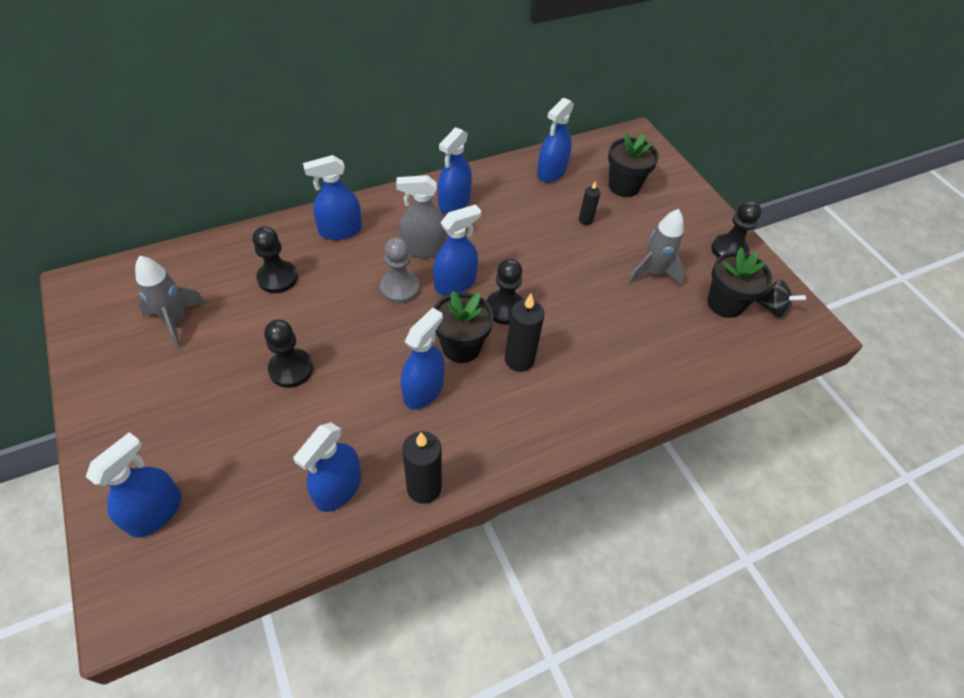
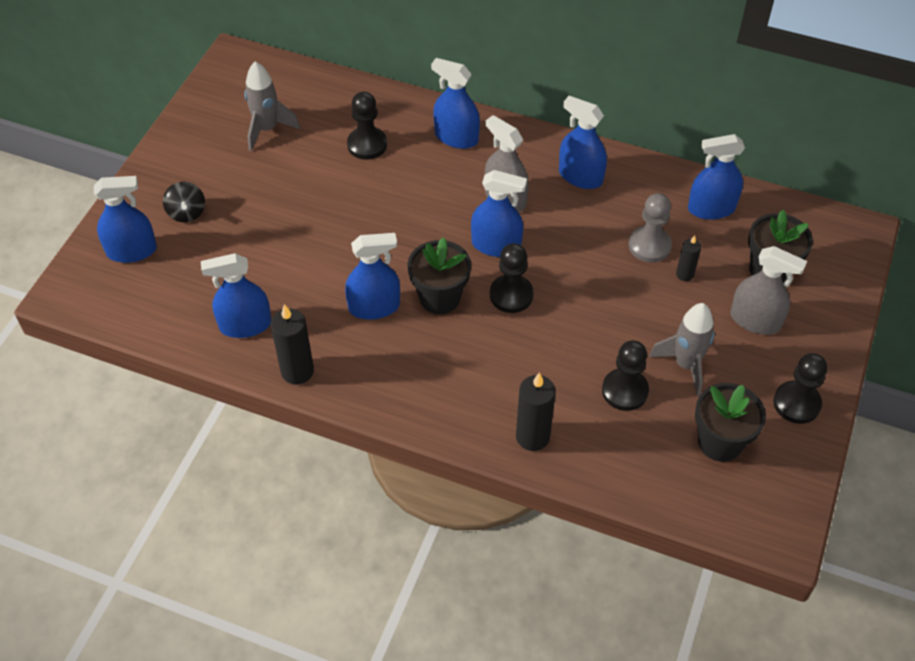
camera: 50 degrees right, 0 degrees up
(291, 369) = (303, 221): black pawn -> black pawn (625, 391)
(399, 288) = (447, 217): grey pawn -> grey pawn (649, 245)
(454, 203) = (580, 176): blue spray bottle -> blue spray bottle turned 45 degrees clockwise
(519, 360) = (472, 342): black candle -> black candle (532, 437)
(652, 219) = (755, 320): none -> grey spray bottle
(772, 308) = (763, 483): black spinning top -> black spinning top (187, 213)

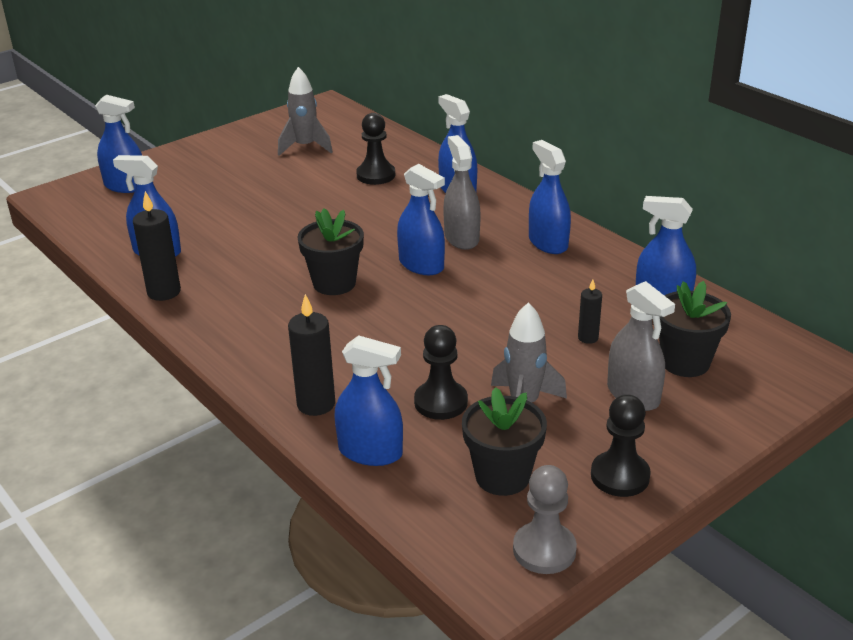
camera: 30 degrees right, 20 degrees down
(187, 213) = (190, 176): black spinning top -> none
(374, 307) = (272, 272): blue spray bottle -> blue spray bottle (370, 452)
(511, 295) = (400, 301): black pawn -> none
(649, 245) = (571, 307): grey pawn -> grey pawn (544, 550)

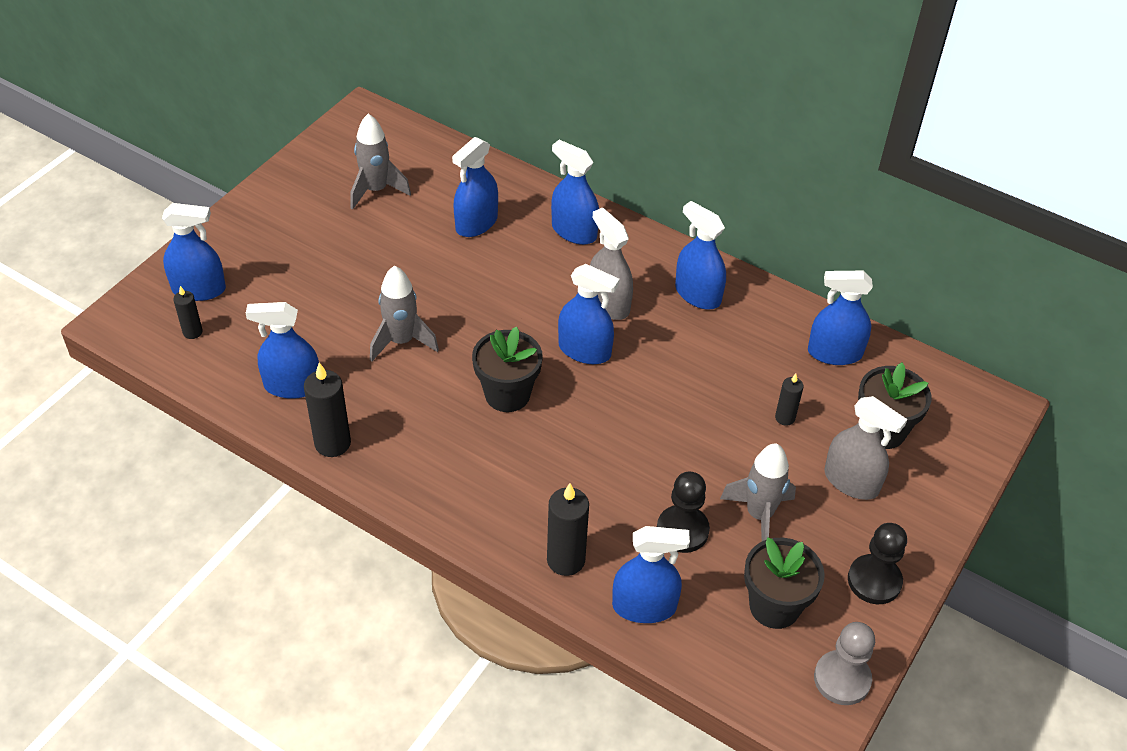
camera: 20 degrees left, 15 degrees up
(102, 209) = (192, 332): none -> black candle
(265, 237) = (401, 341): none -> grey rocket
(376, 175) = (476, 223): black pawn -> blue spray bottle

